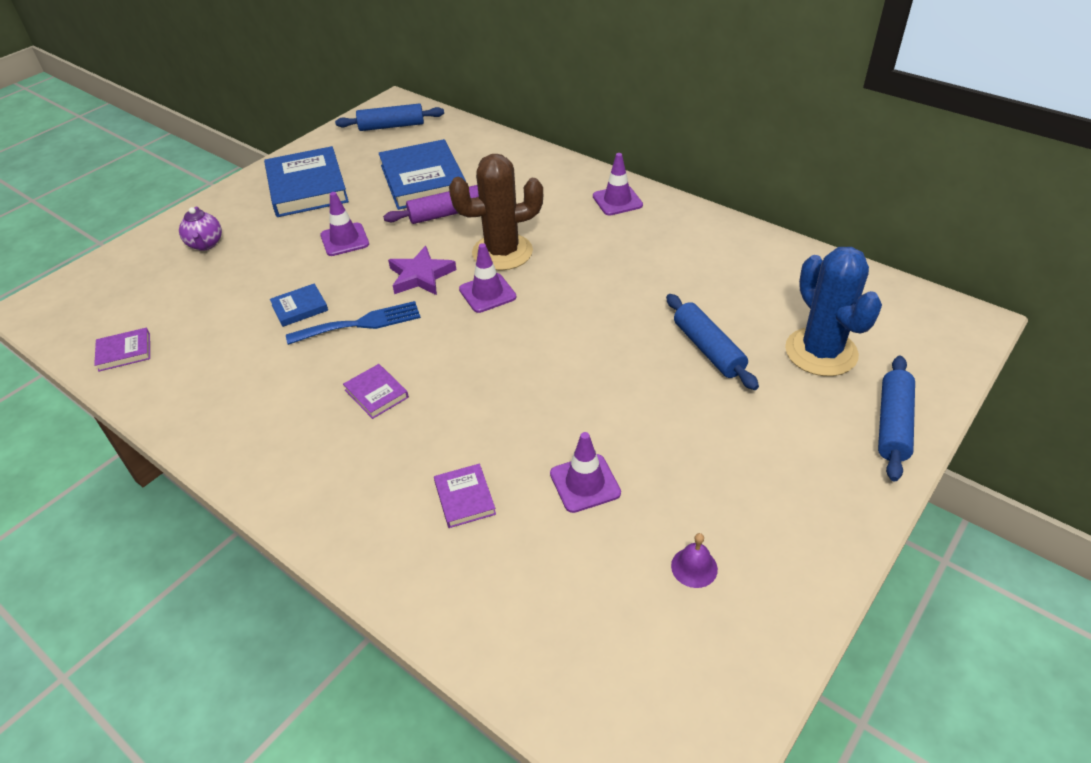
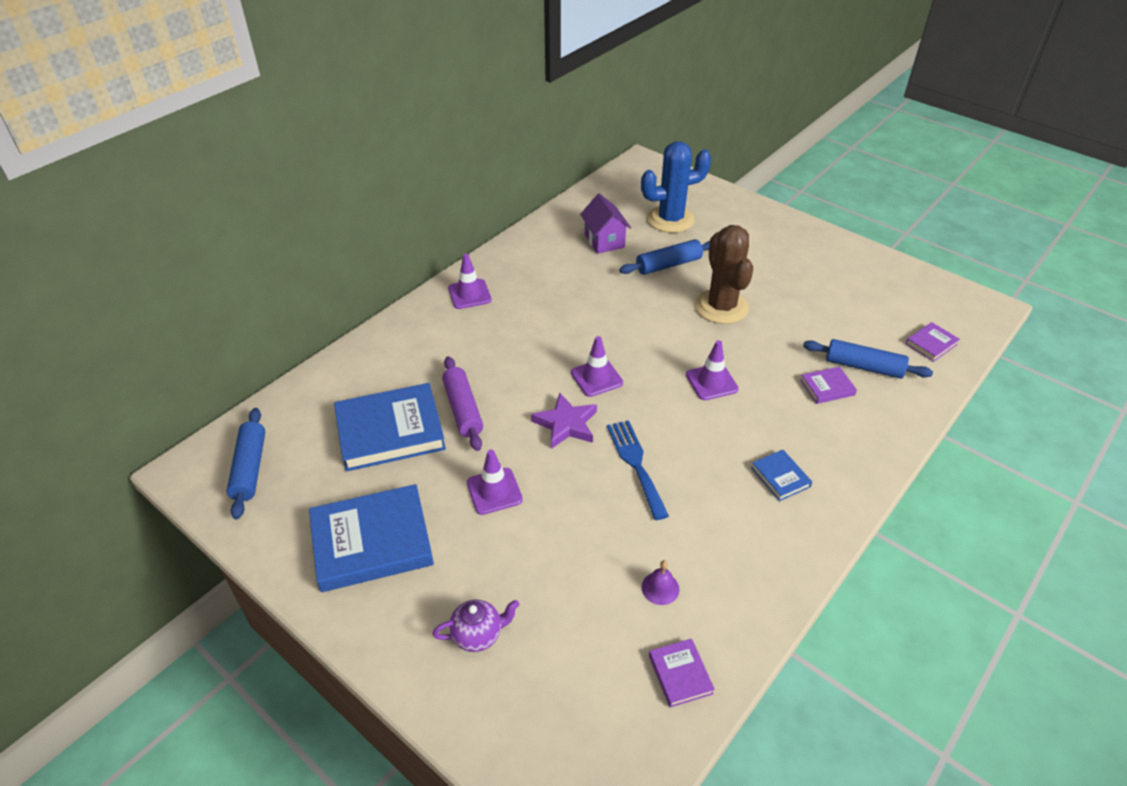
camera: 90 degrees left, 0 degrees up
(300, 308) = (609, 516): blue book -> blue book (780, 477)
(376, 394) = (728, 445): purple book -> purple book (931, 344)
(502, 252) = (536, 368): brown cactus -> brown cactus (721, 307)
(585, 483) = (802, 329): purple traffic cone -> purple traffic cone (711, 382)
(694, 567) = (856, 290): purple bell -> purple bell (660, 588)
(746, 291) = (604, 241): none -> purple house
(892, 424) = (733, 205): blue rolling pin -> blue rolling pin (863, 367)

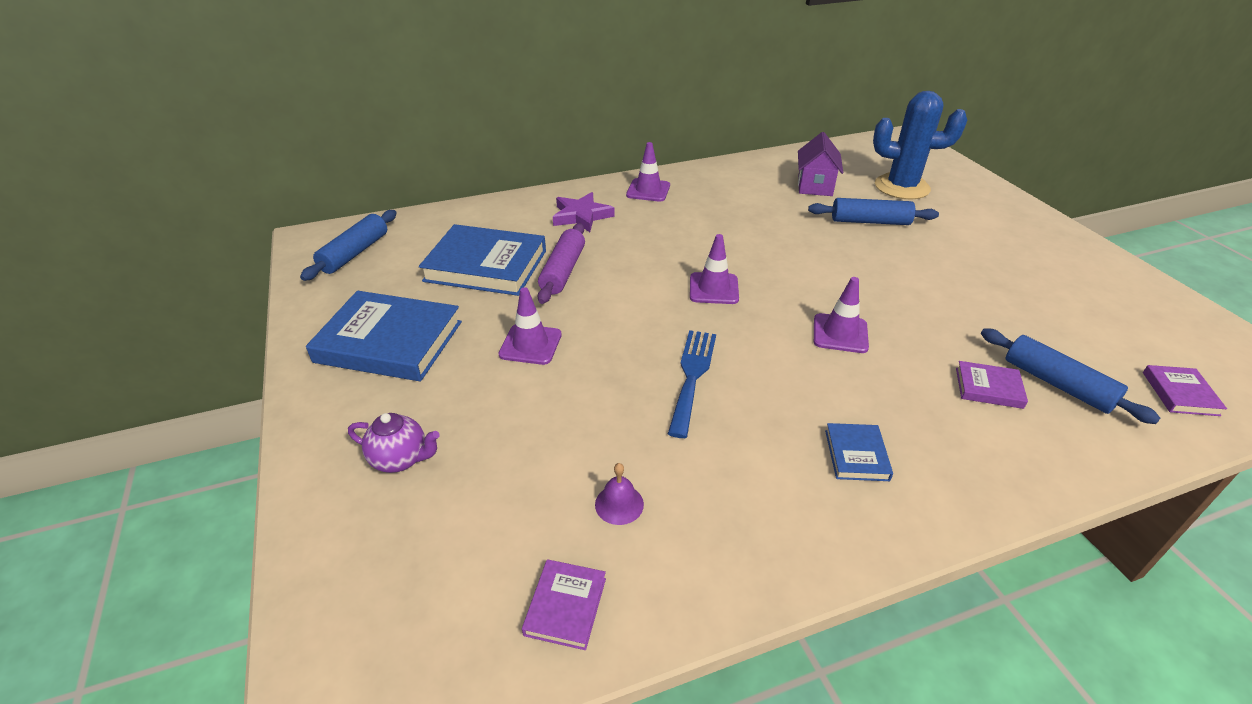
camera: 30 degrees right, 5 degrees down
(566, 424) = (649, 316): purple star -> purple star (581, 216)
(721, 307) = (904, 272): brown cactus -> none
(931, 344) = (1180, 393): purple book -> purple book turned 75 degrees counterclockwise

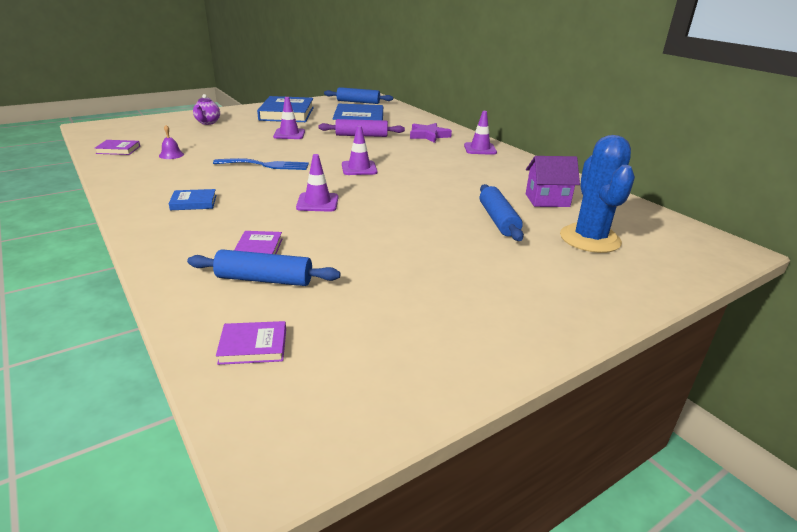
camera: 75 degrees right, 10 degrees down
(1057, 384) = (264, 279): blue rolling pin -> blue rolling pin turned 60 degrees clockwise

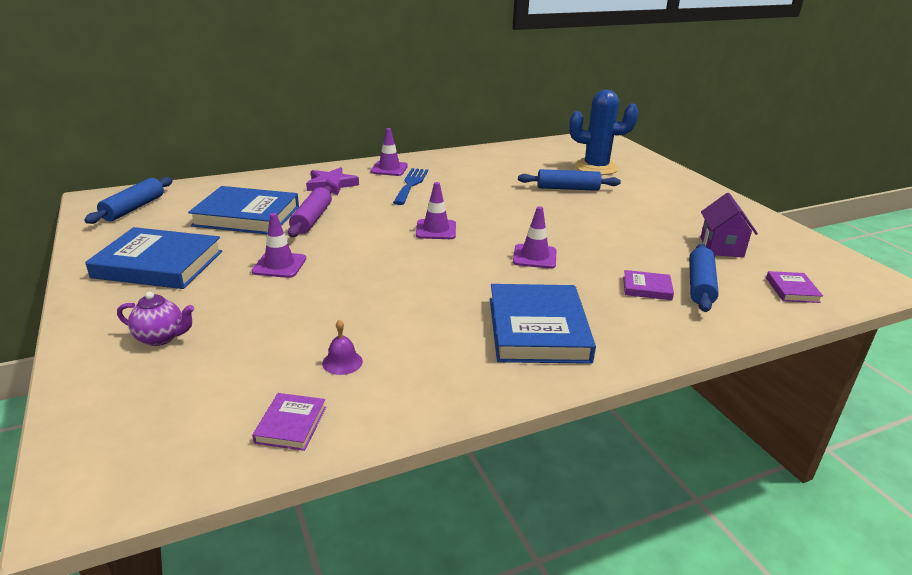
camera: 80 degrees left, 0 degrees up
(193, 202) = (537, 329): blue book -> blue book, size x2.16
(266, 165) = (411, 283): blue fork -> blue fork (411, 184)
(547, 200) = (526, 166): purple house -> purple house (721, 247)

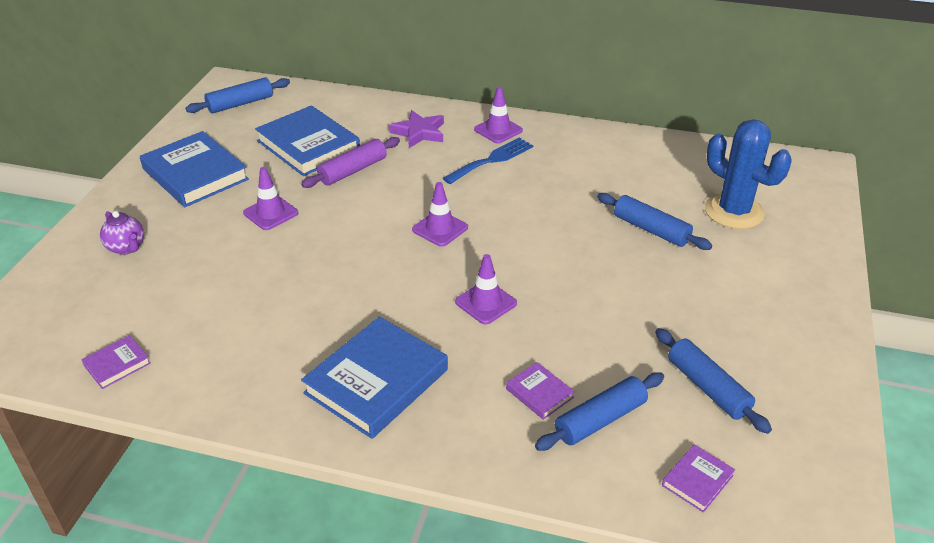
camera: 40 degrees right, 10 degrees up
(342, 362) = (204, 331): purple bell -> none
(721, 247) = (707, 388): purple house -> blue rolling pin

